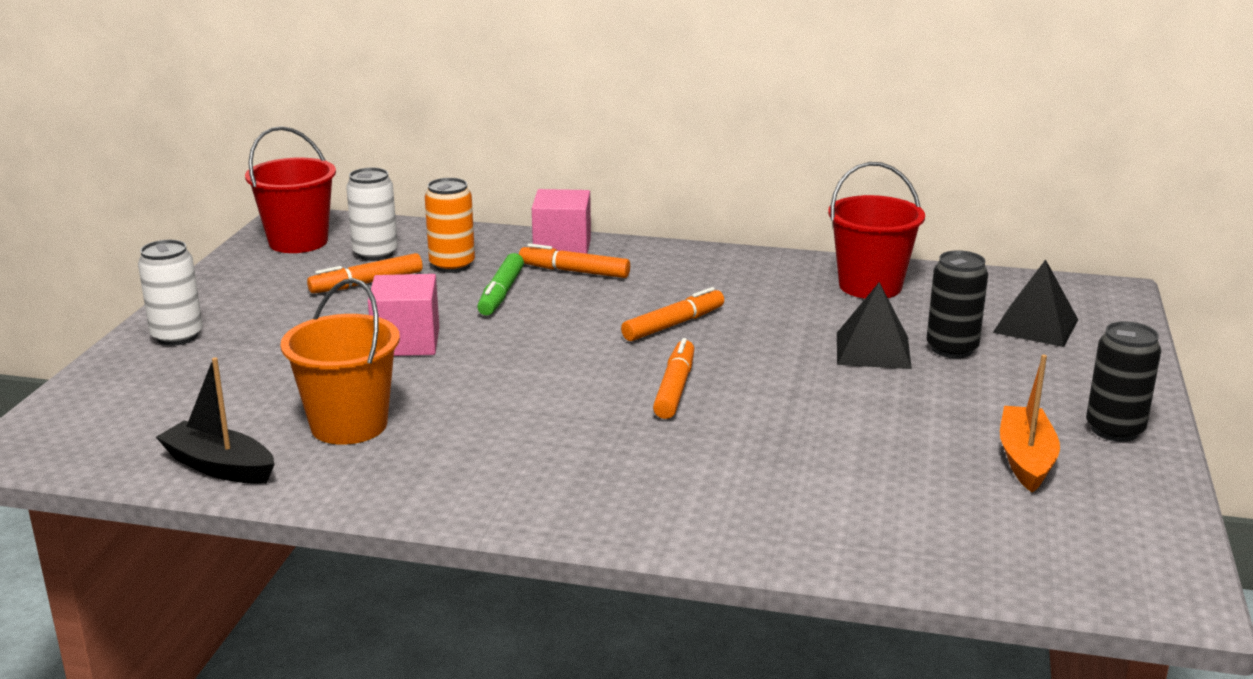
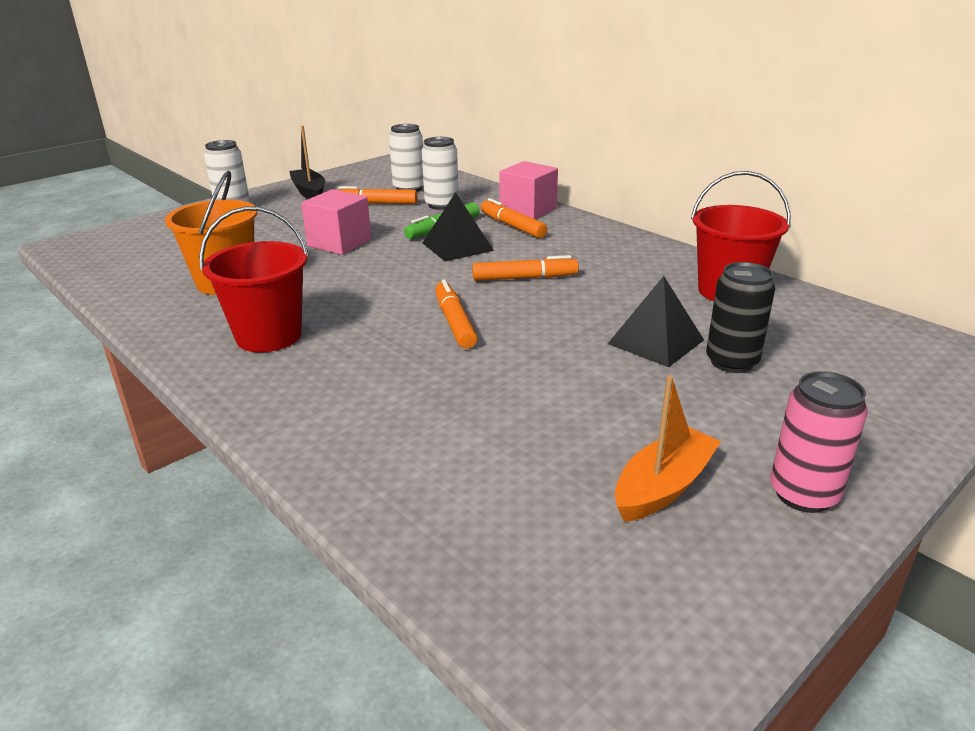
camera: 35 degrees right, 5 degrees up
(219, 466) = (125, 285): black boat -> black boat (309, 192)
(298, 242) = (379, 173): red bucket -> red bucket (269, 336)
(452, 265) = (441, 205): orange can -> white can
(675, 388) = (454, 322): orange marker -> orange marker turned 60 degrees counterclockwise
(1036, 326) = (849, 367): black pyramid -> black pyramid (457, 246)
(1114, 430) = (803, 494): black can -> pink can

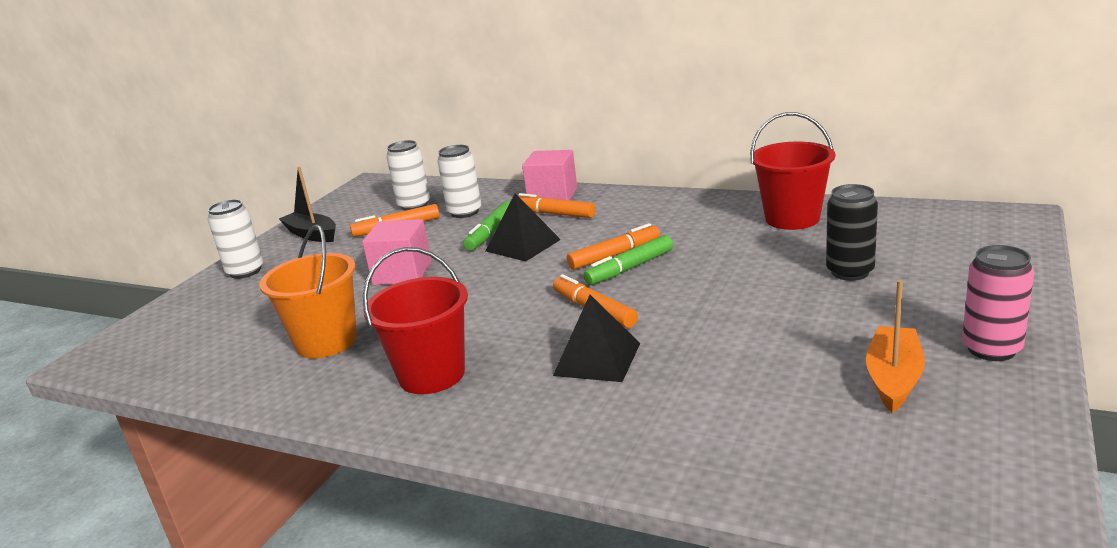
camera: 20 degrees left, 5 degrees down
(525, 294) = (630, 268): none -> green marker
(655, 341) = (777, 274): black pyramid -> black pyramid (597, 359)

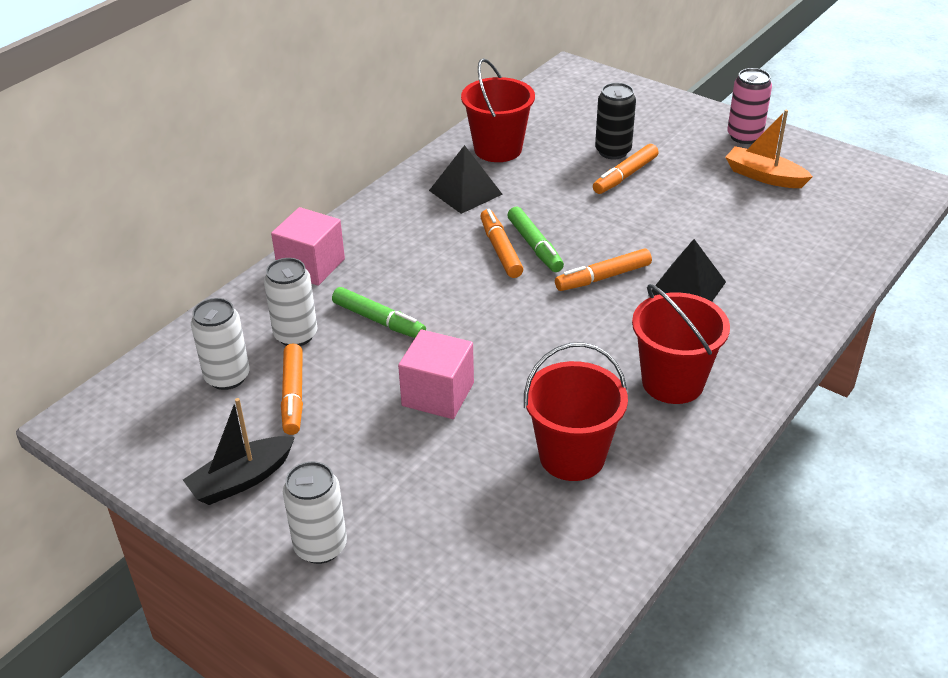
camera: 80 degrees left, 15 degrees up
(326, 342) = (572, 456): orange bucket -> red bucket
(523, 245) = (431, 301): black pyramid -> black pyramid (465, 192)
(554, 214) = (365, 271): orange marker -> orange marker (625, 176)

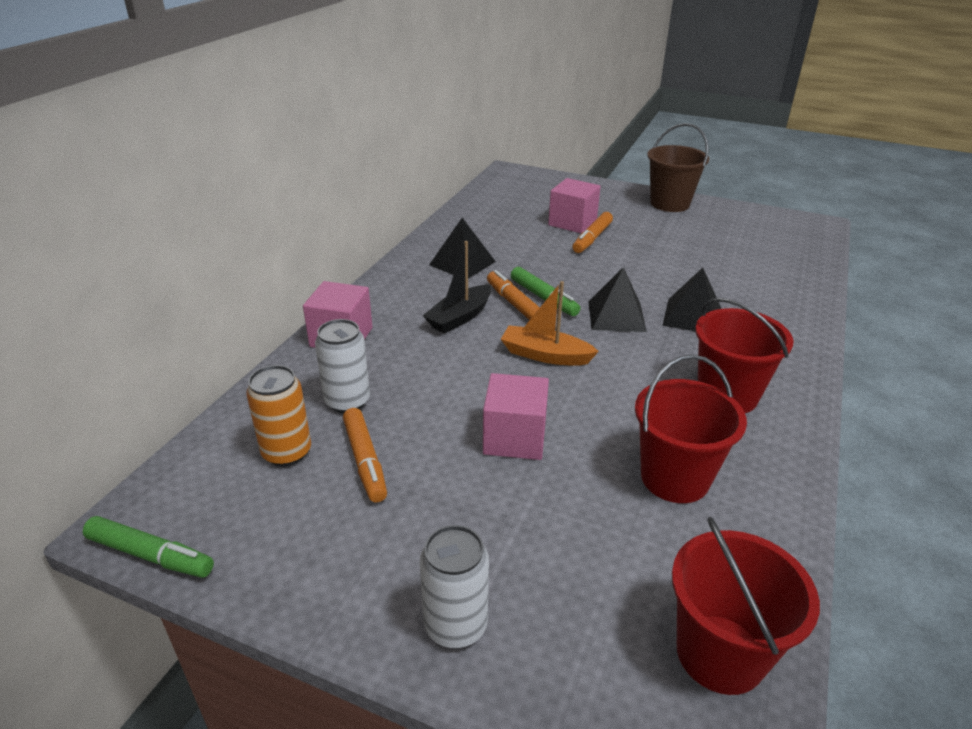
camera: 15 degrees left, 5 degrees down
(227, 377) = (287, 452): white can -> orange can
(241, 480) = (337, 562): black boat -> black boat (460, 317)
(379, 320) = (427, 377): green marker -> green marker (151, 555)
(498, 149) = (475, 229): red bucket -> red bucket (720, 653)
(603, 277) = (616, 316): orange marker -> black pyramid
(613, 151) = (572, 222): black can -> pink cube
(744, 136) = (669, 203): pink can -> brown bucket
(764, 176) = (702, 229): orange boat -> orange boat (545, 355)

